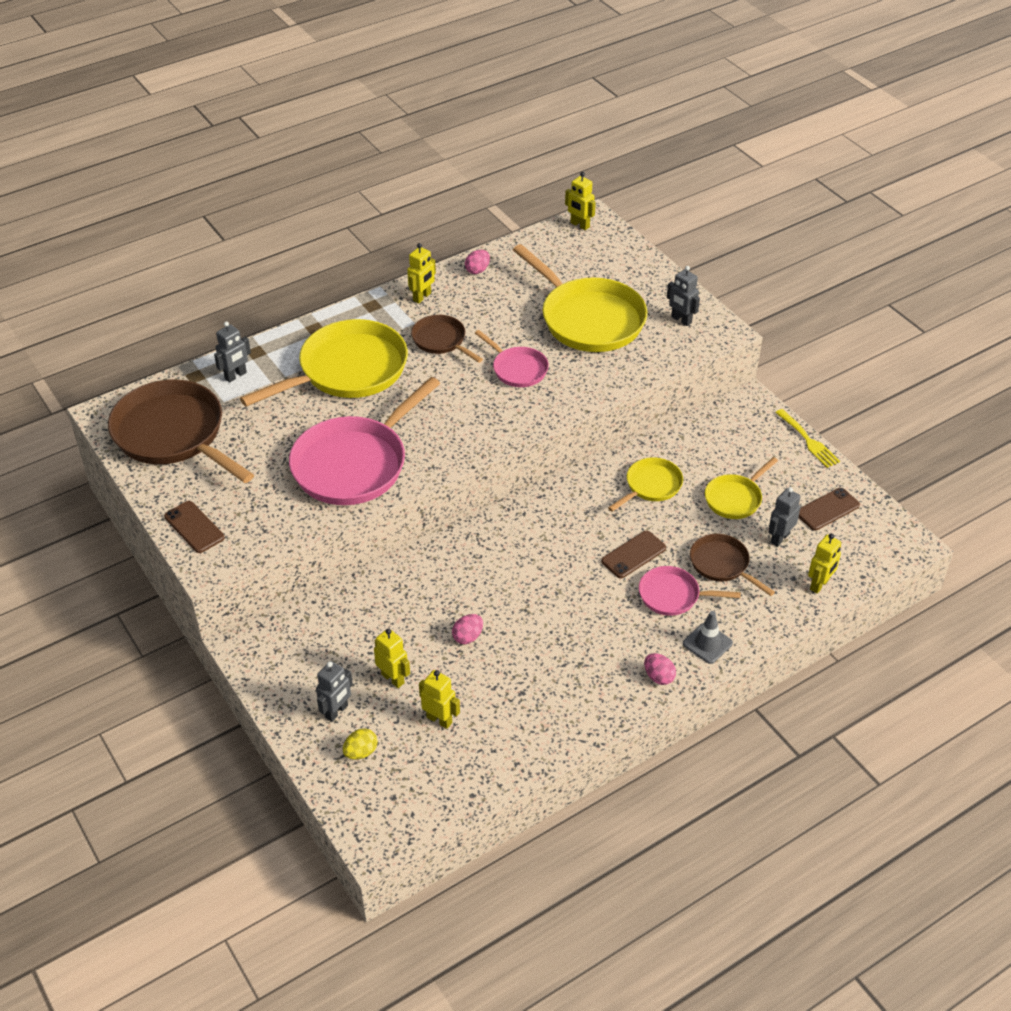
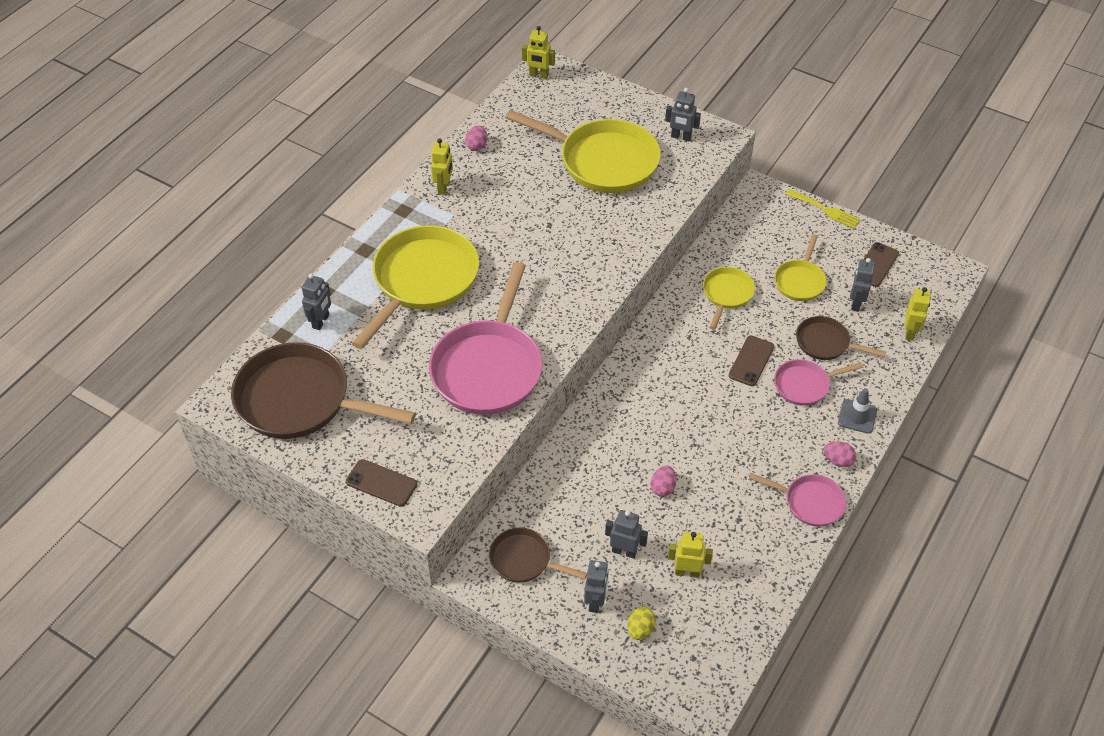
camera: 25 degrees left, 5 degrees up
(393, 678) = (624, 551): yellow robot -> grey robot
(441, 341) = (489, 224): brown pan -> brown pan (524, 560)
(517, 369) = (573, 228): pink pan -> pink pan (809, 502)

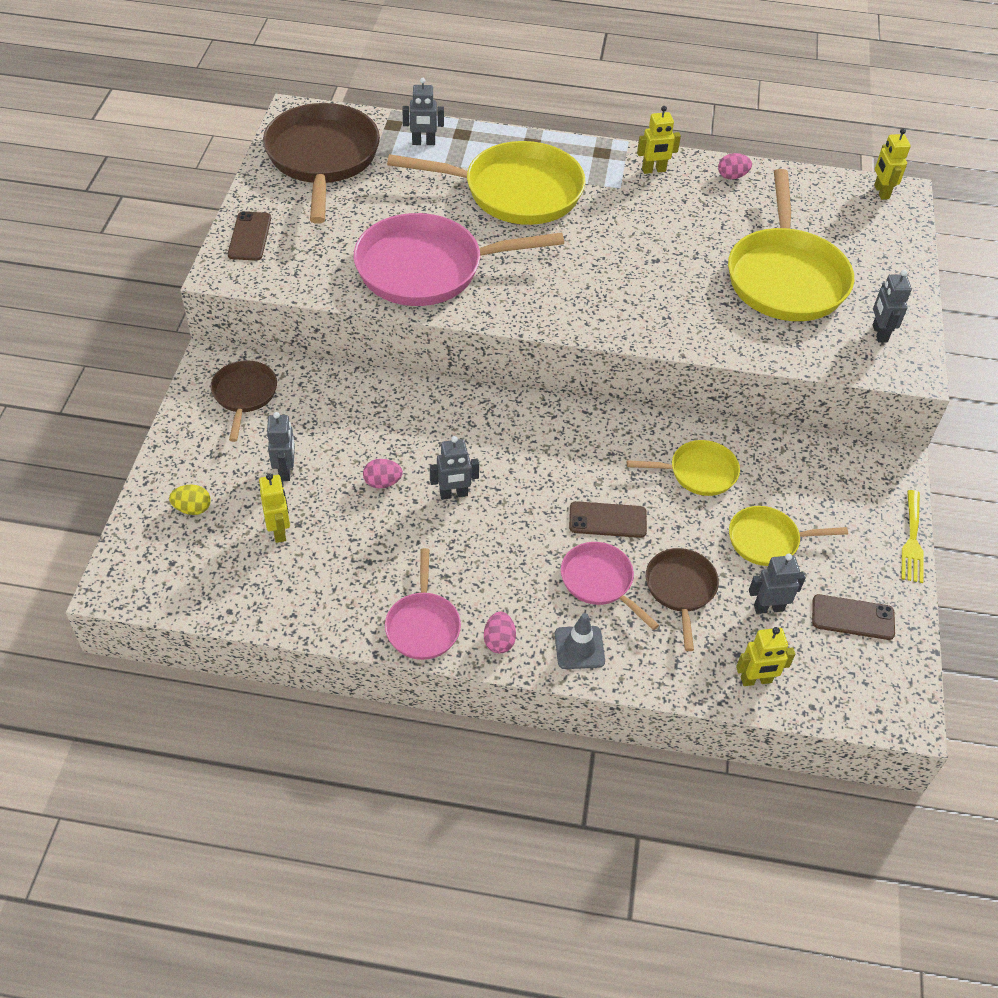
camera: 65 degrees right, 0 degrees up
(595, 601) = (214, 463): grey robot -> grey robot (453, 494)

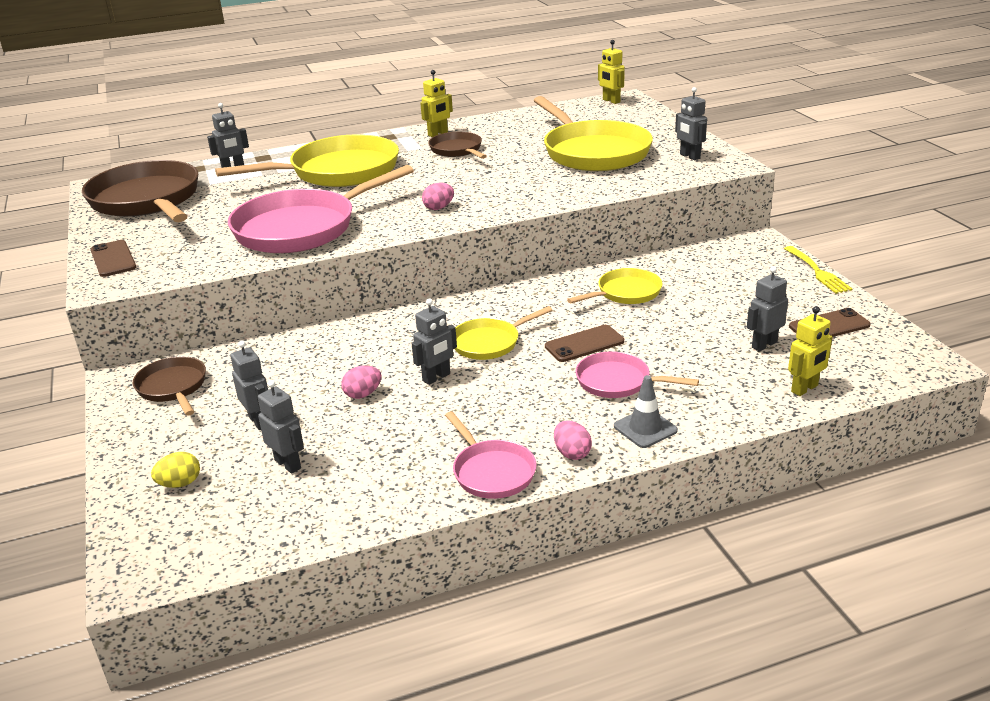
camera: 25 degrees left, 20 degrees down
(279, 531) = (288, 464): yellow robot -> grey robot
(680, 589) = (686, 361): brown pan -> brown pan (457, 150)
(732, 176) = (499, 121): pink egg -> pink egg (439, 208)
(768, 540) = (719, 309): yellow pan -> yellow pan (489, 343)

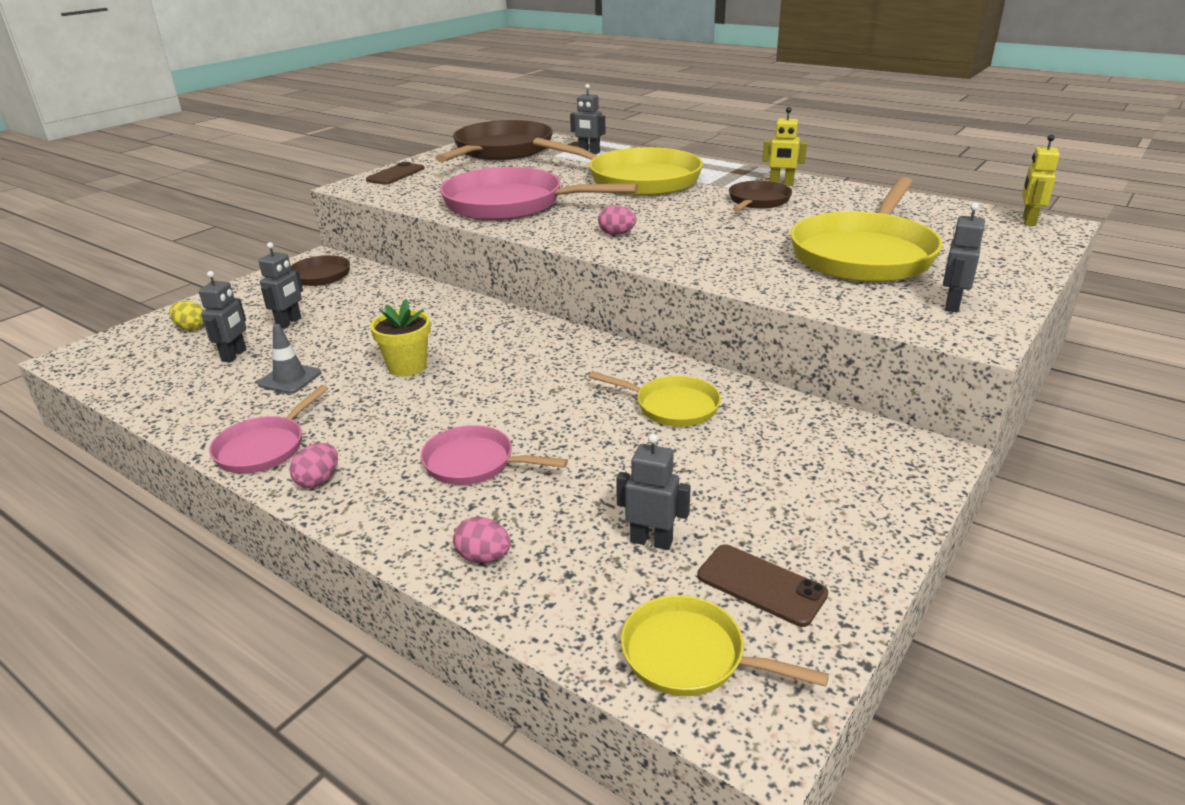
camera: 55 degrees right, 0 degrees up
(363, 394) = (356, 346): pink egg -> pink egg (484, 557)
(436, 377) = (407, 366): grey robot -> yellow flower pot
(489, 343) = (491, 369): yellow pan -> yellow pan (691, 656)
(584, 344) = (535, 418): brown phone -> none
(618, 382) = (475, 463): pink pan -> pink pan turned 60 degrees counterclockwise
(645, 428) = (392, 510): grey traffic cone -> grey traffic cone (289, 379)
(805, 389) = (568, 609): yellow robot -> none
(817, 271) = (910, 530): yellow fork -> none

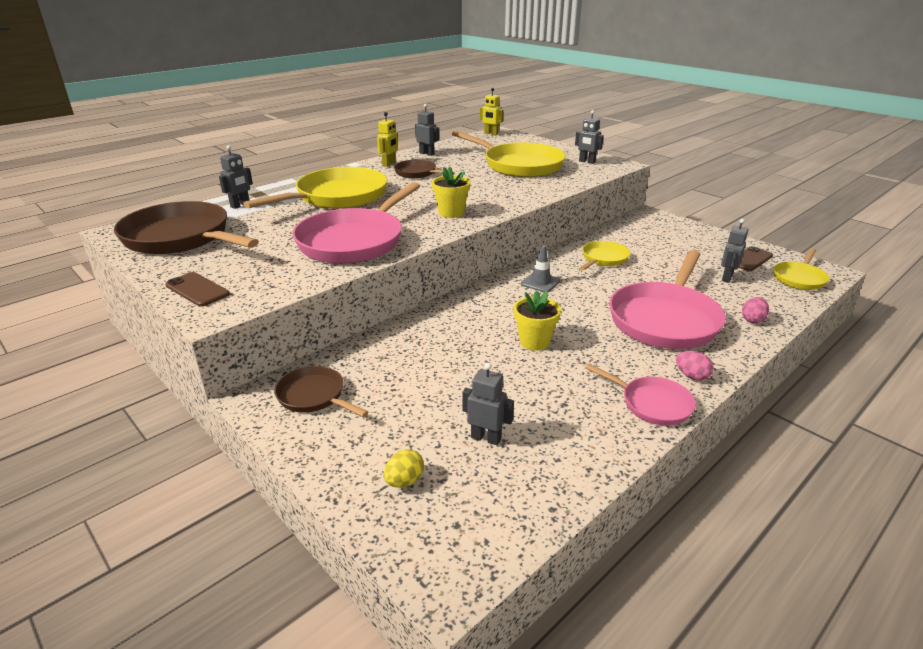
camera: 80 degrees left, 0 degrees up
(289, 322) = (423, 408): grey robot -> grey robot (427, 153)
(289, 379) = (542, 399): grey traffic cone -> grey traffic cone (540, 282)
(475, 463) = (665, 319): pink pan -> pink pan, size x1.95
(616, 234) = (451, 213): pink egg -> yellow flower pot

